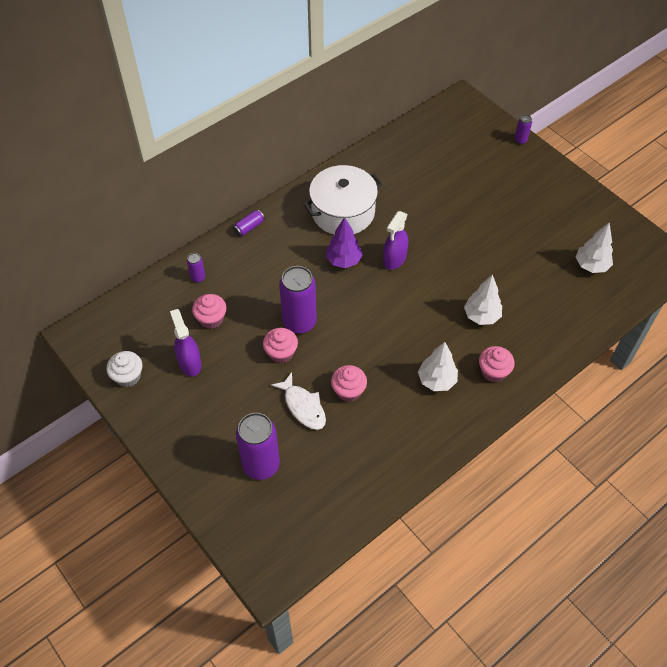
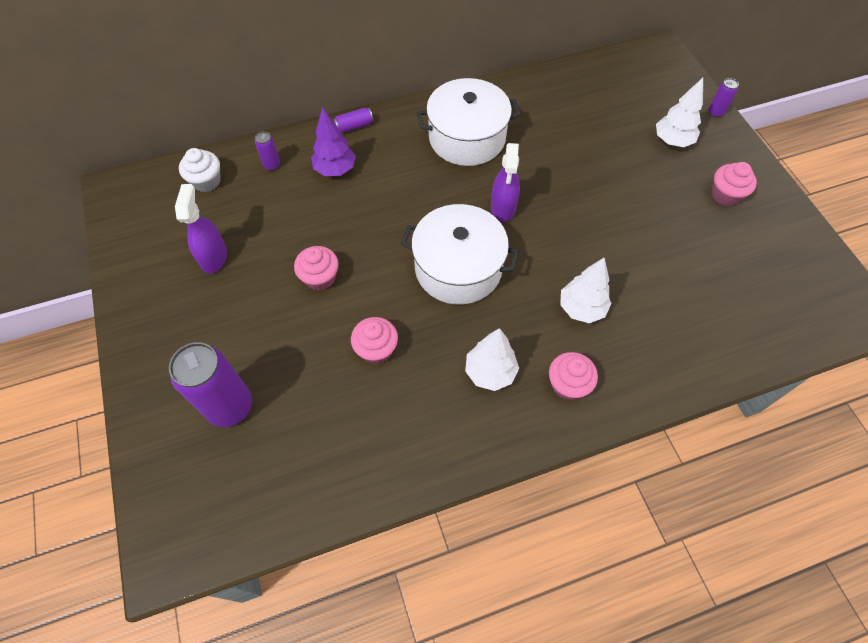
camera: 20 degrees right, 5 degrees up
(128, 376) = (141, 251): white cupcake -> white cupcake (206, 181)
(211, 319) = (263, 214): pink cupcake -> pink cupcake (725, 195)
(299, 322) = (358, 249): purple can -> none
(303, 406) = (314, 350): white fish -> none
(343, 261) = (442, 192): purple tree -> purple tree (335, 169)
(381, 314) = (458, 268): none -> white pot
(394, 259) = (503, 208): purple spray bottle -> purple spray bottle turned 45 degrees counterclockwise
(591, 265) = (751, 288): white tree -> white tree (672, 141)

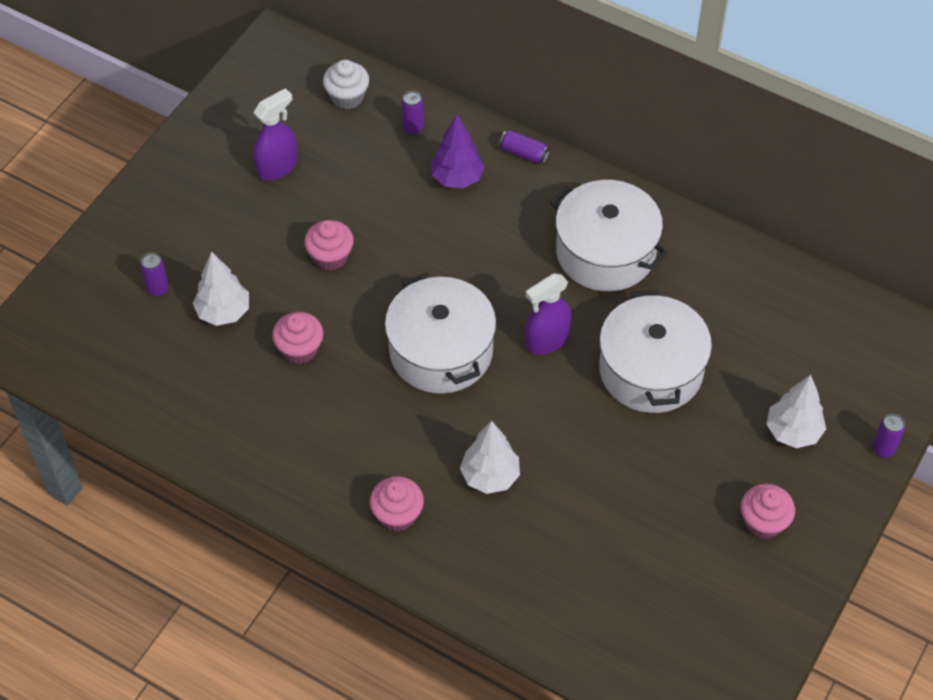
camera: 50 degrees right, 5 degrees down
(230, 407) = (158, 289): purple can -> purple can, size x0.45
(490, 372) = (355, 447): white tree -> white tree (224, 312)
(572, 174) = (651, 370): none -> white pot

